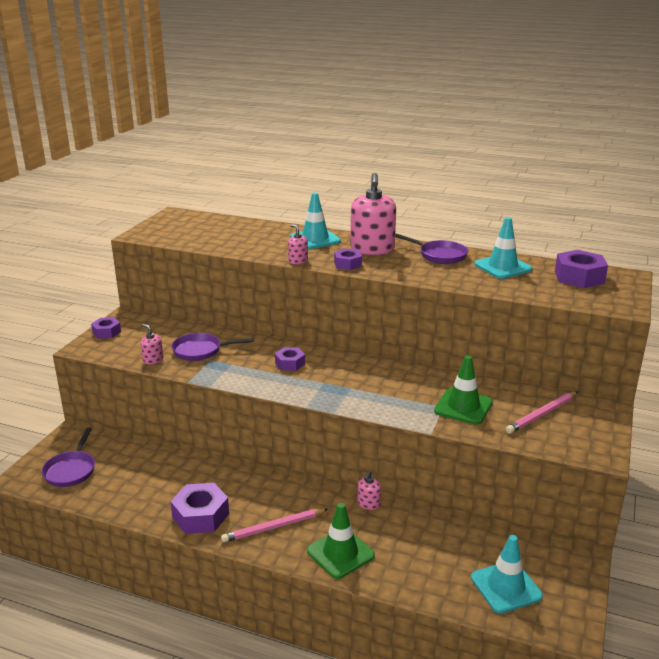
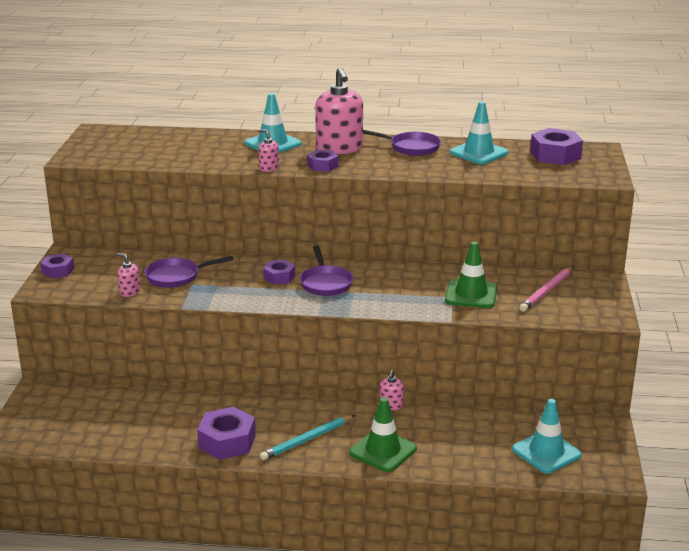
camera: 15 degrees left, 0 degrees up
(71, 470) = (61, 423): purple pan -> purple pan (325, 283)
(274, 527) = (307, 440): pink pencil -> turquoise pencil

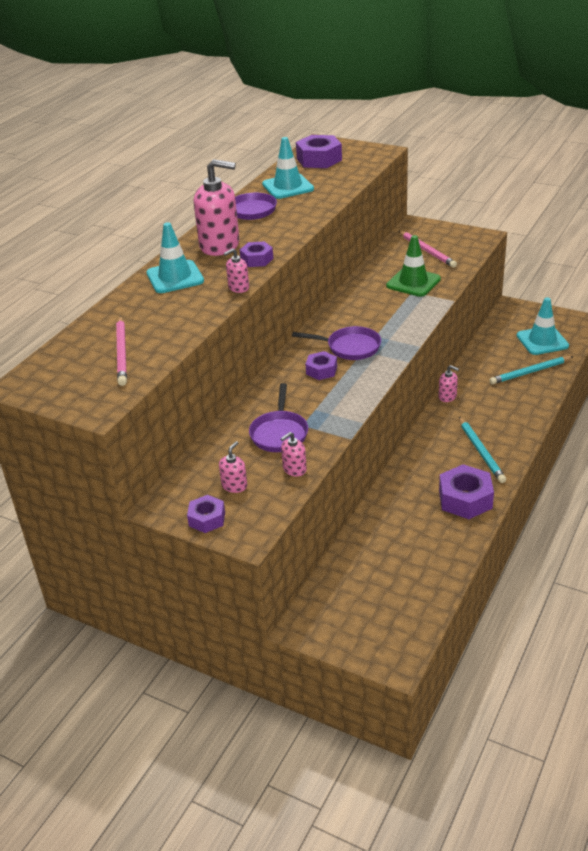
camera: 65 degrees left, 10 degrees up
(100, 273) = (234, 485): none -> pink soap dispenser
(149, 150) = (122, 352): none -> pink pencil
(383, 451) = (512, 414): green traffic cone -> none
(473, 452) = (530, 372): none -> turquoise pencil

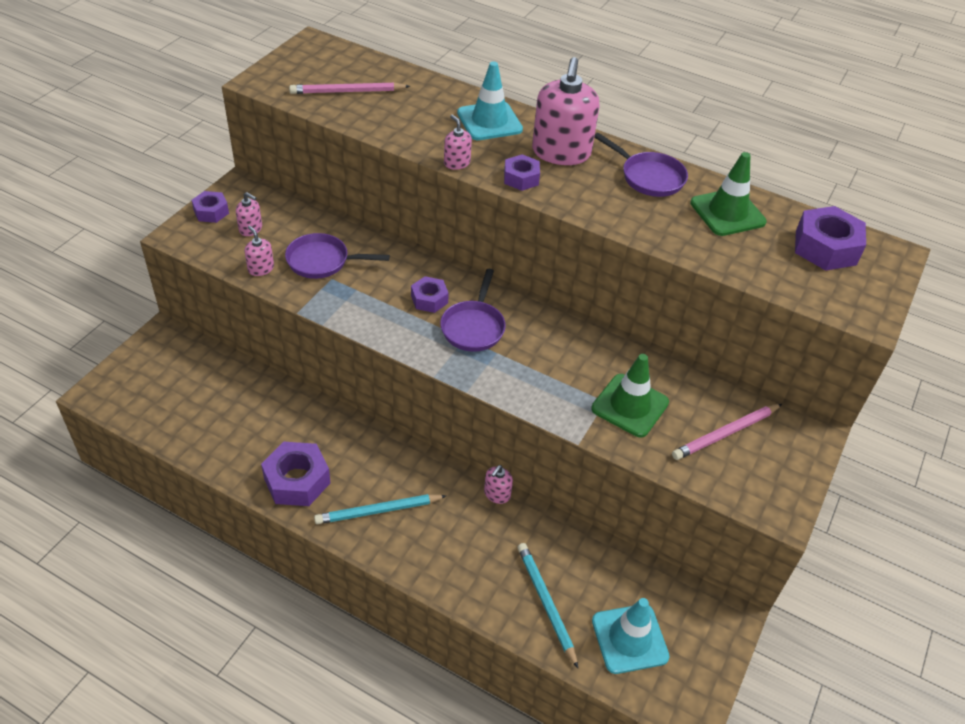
camera: 85 degrees right, 10 degrees up
(288, 187) = (727, 212): turquoise traffic cone -> green traffic cone

